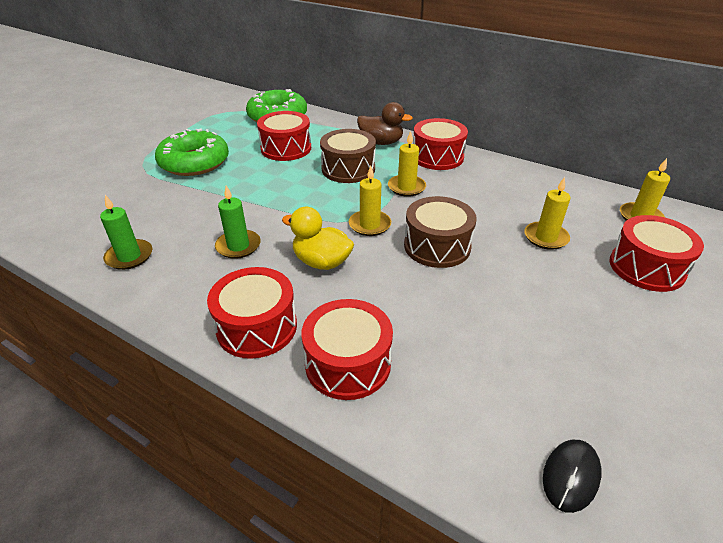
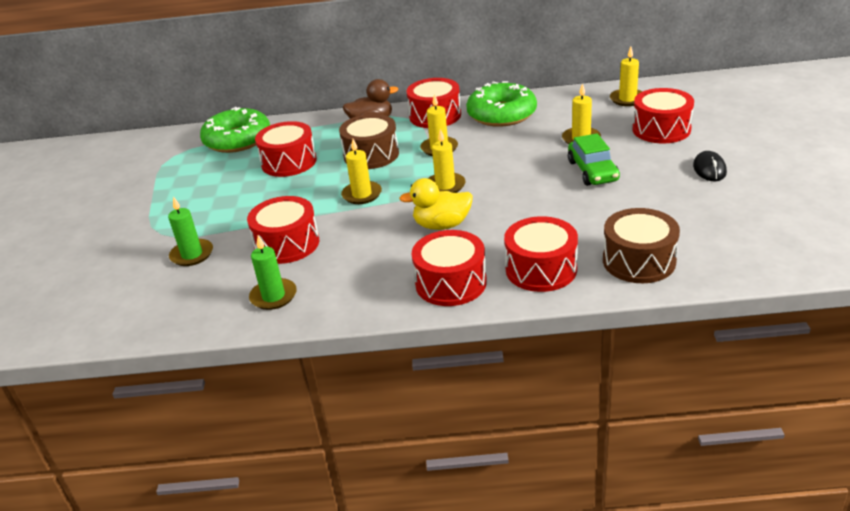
camera: 30 degrees left, 5 degrees down
(194, 162) = (214, 209): green donut -> green donut (501, 114)
(197, 215) = (287, 244): none -> red drum
(238, 246) = (359, 246): green candle -> green candle (192, 255)
(299, 200) = (362, 194): none -> yellow candle
(437, 246) = (513, 177): brown drum -> brown drum (639, 261)
(520, 278) = (592, 171): none -> green car
(570, 476) = (723, 252): black mouse -> black mouse (709, 169)

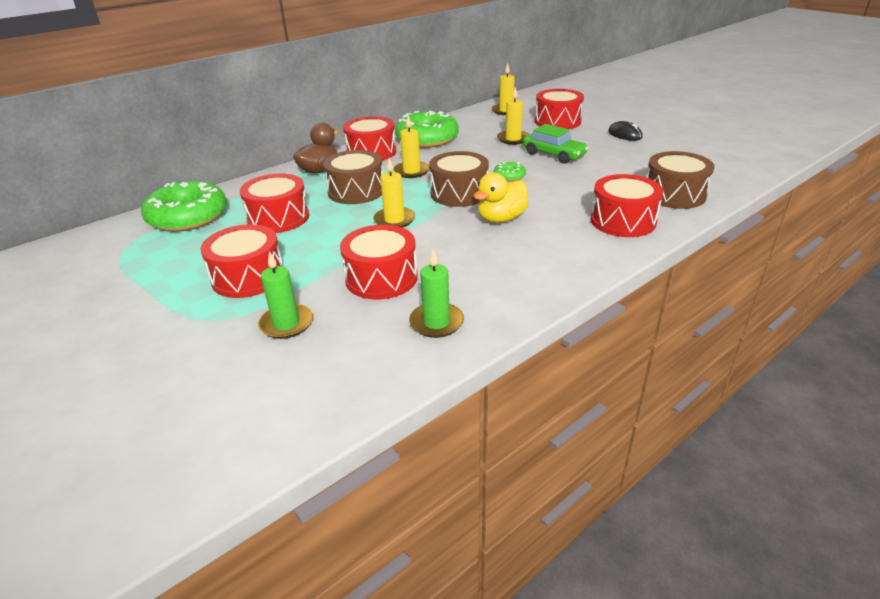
camera: 40 degrees left, 0 degrees up
(445, 186) = (459, 193): yellow candle -> brown drum
(451, 283) = (575, 253): red drum -> red drum (248, 277)
(513, 182) = (509, 176): none -> green donut

